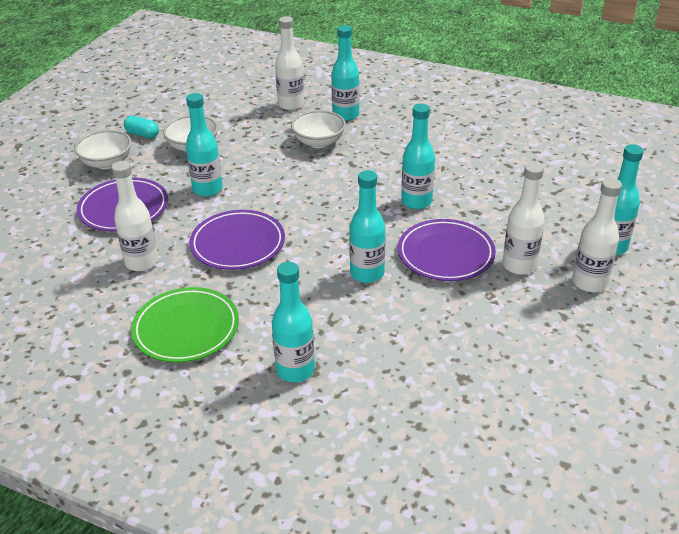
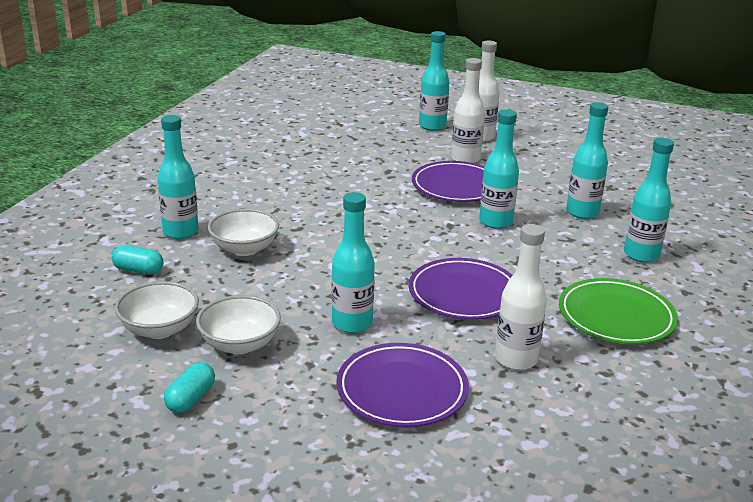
camera: 95 degrees left, 10 degrees down
(107, 163) = (275, 425): white bowl -> white bowl (159, 329)
(291, 105) = (138, 270): white bottle -> turquoise capsule
(416, 202) = (373, 196): turquoise bottle -> turquoise bottle (582, 212)

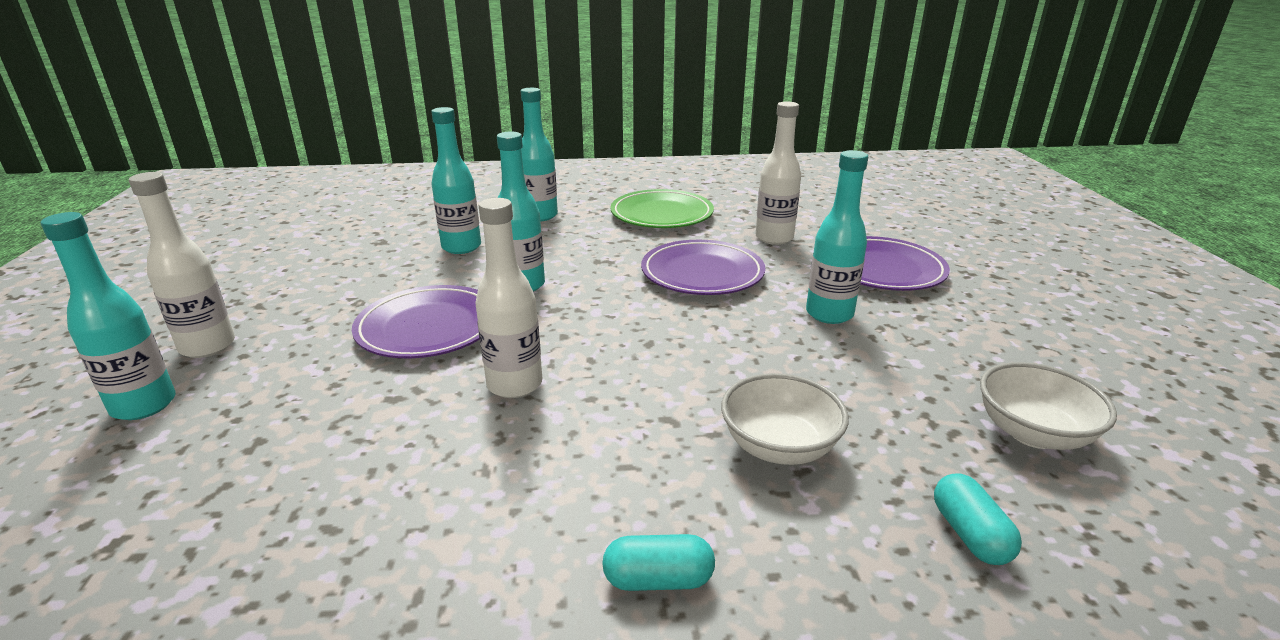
camera: 115 degrees left, 0 degrees up
(180, 232) = (811, 550): turquoise bottle -> none
(191, 399) = (1070, 359): turquoise capsule -> turquoise capsule (658, 579)
(240, 344) = (960, 364): white bowl -> none
(465, 159) = (315, 341): white bottle -> white bottle (514, 384)

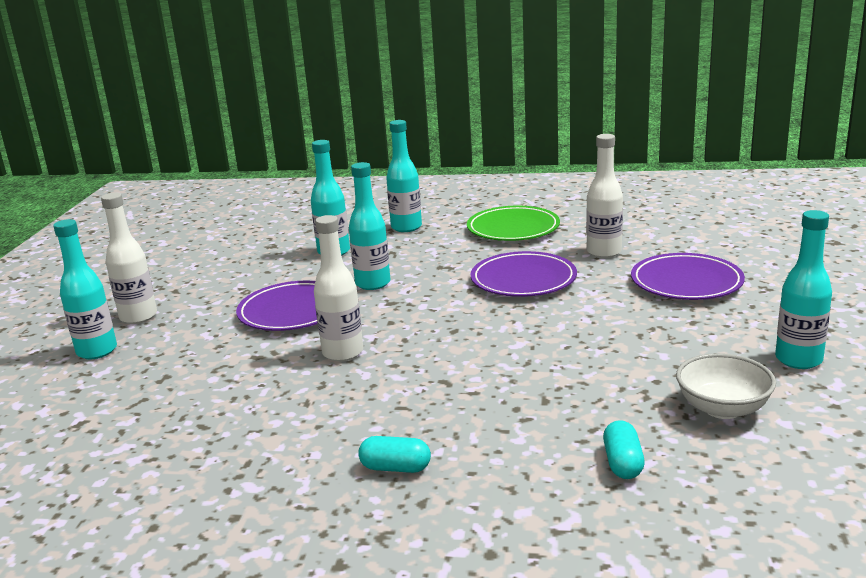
camera: 15 degrees right, 5 degrees down
(779, 446) = (517, 403): white bowl -> none
(829, 314) = (614, 316): turquoise bottle -> turquoise bottle (798, 360)

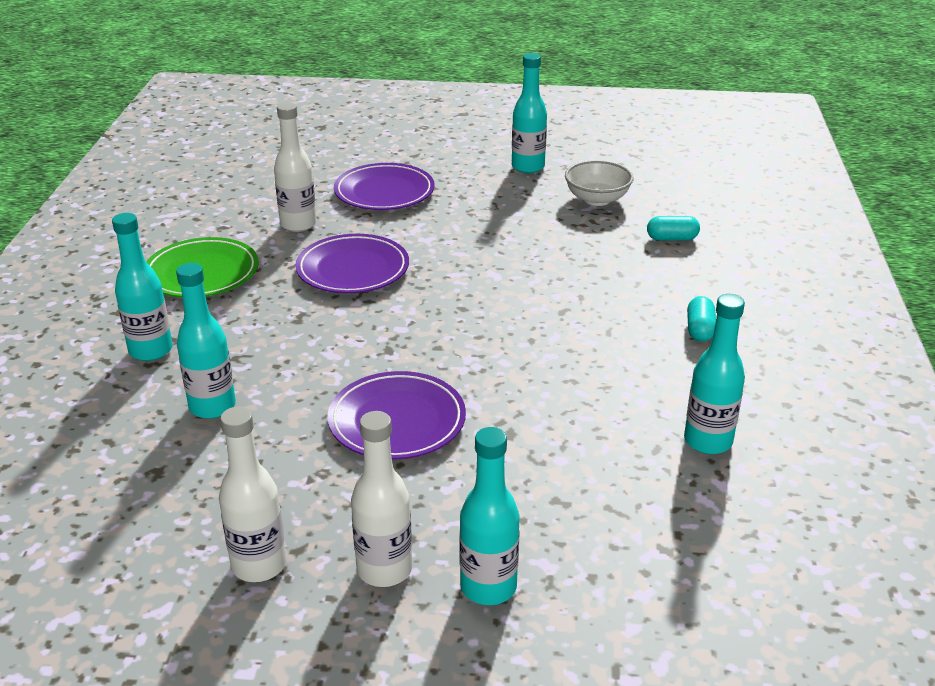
camera: 95 degrees left, 10 degrees up
(343, 353) = (505, 373): white bottle -> white bottle (259, 565)
(373, 283) = (331, 366): turquoise bottle -> turquoise bottle (708, 441)

